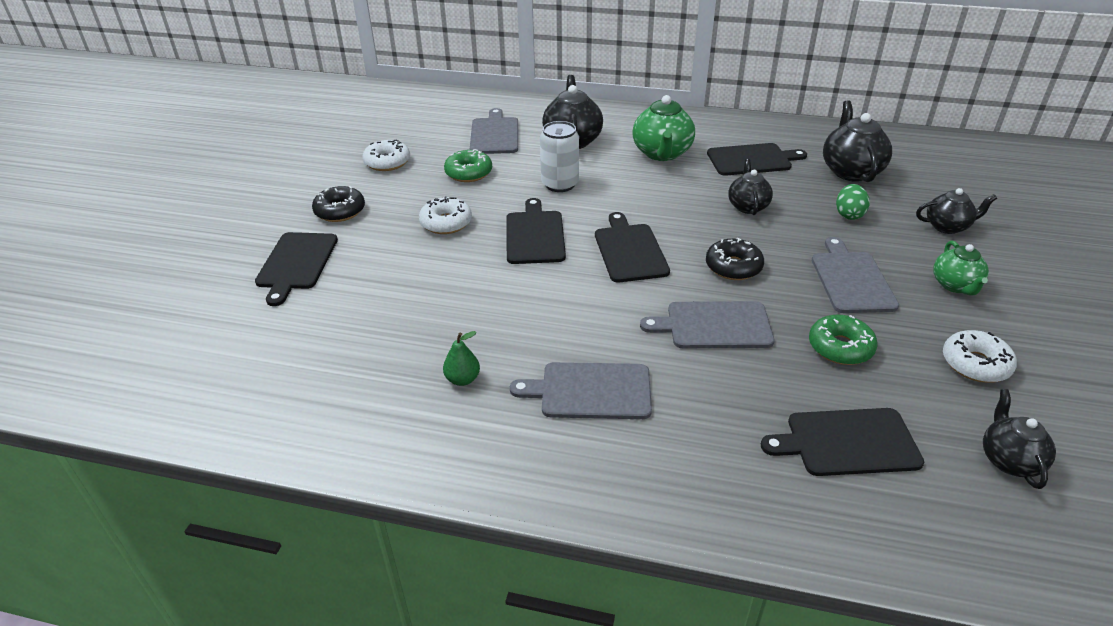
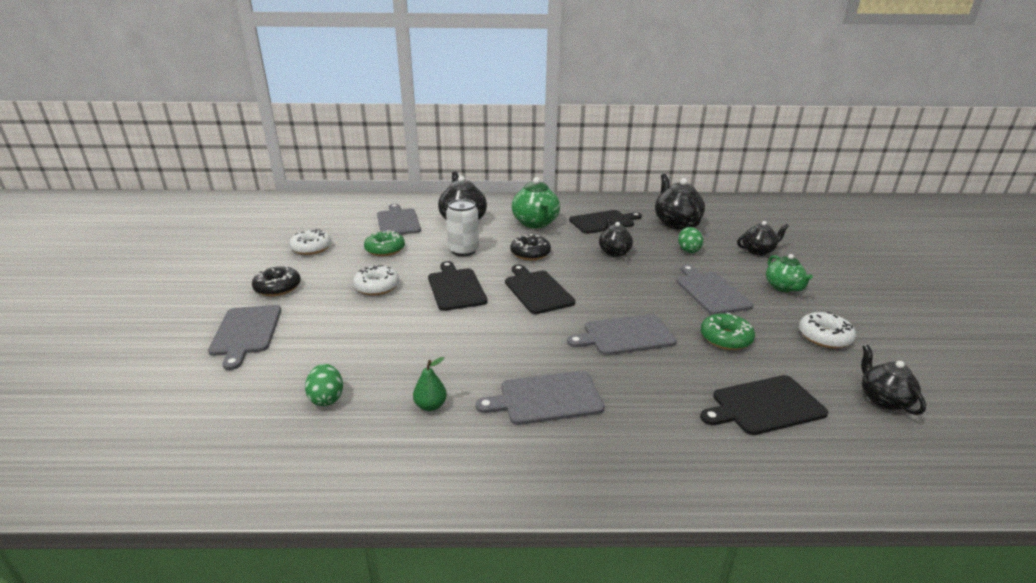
camera: 15 degrees left, 10 degrees down
(296, 263) = (246, 332): black cutting board -> grey cutting board
(359, 353) = (327, 398): none -> green egg
(733, 267) = (621, 293): black donut -> black donut (530, 253)

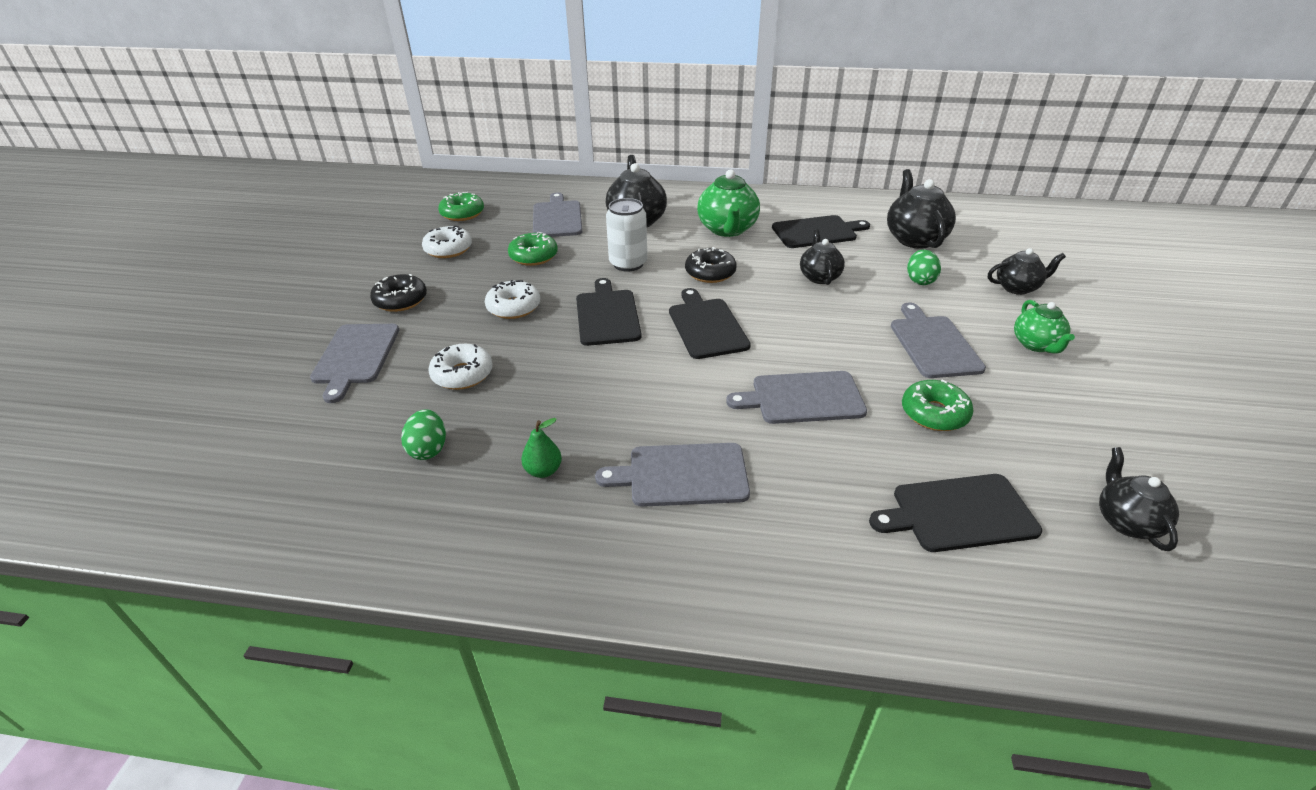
camera: 10 degrees right, 10 degrees up
(318, 222) = (462, 213): none -> green donut
(824, 337) = (1072, 423): white donut -> white donut (462, 374)

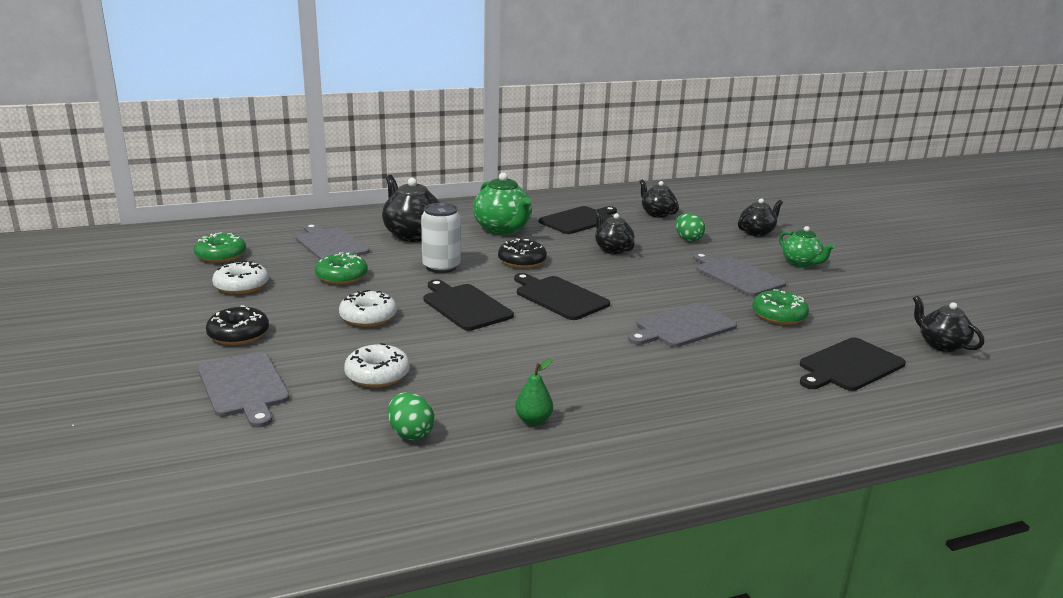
camera: 30 degrees left, 15 degrees down
(682, 475) = (647, 394): grey cutting board -> none
(914, 239) = (657, 213): black teapot -> black teapot, size x0.63

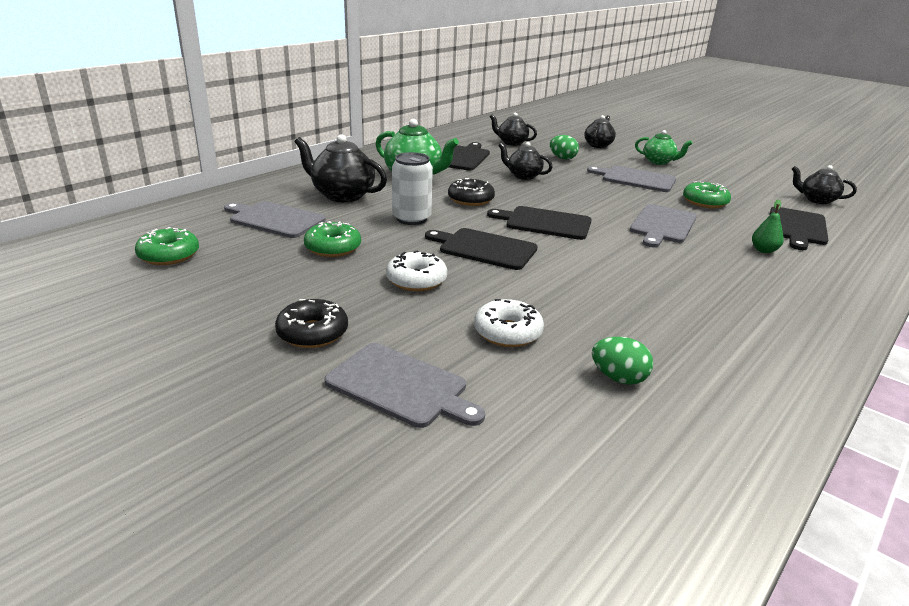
camera: 30 degrees left, 5 degrees up
(241, 286) = (240, 281): white donut -> none
(533, 420) = (686, 332): green pear -> green pear (763, 250)

